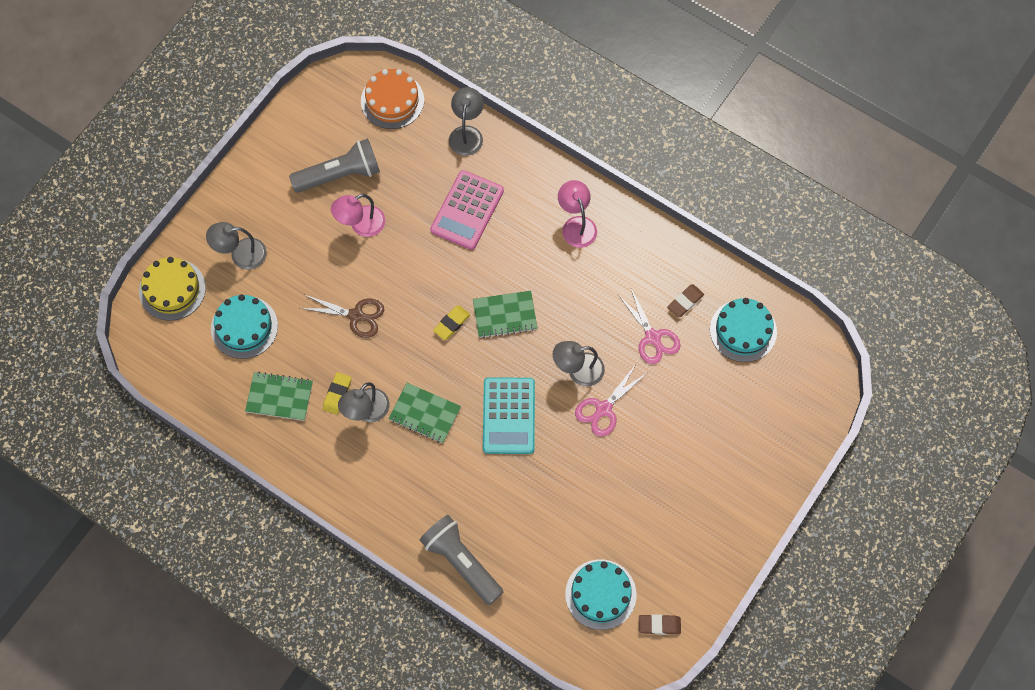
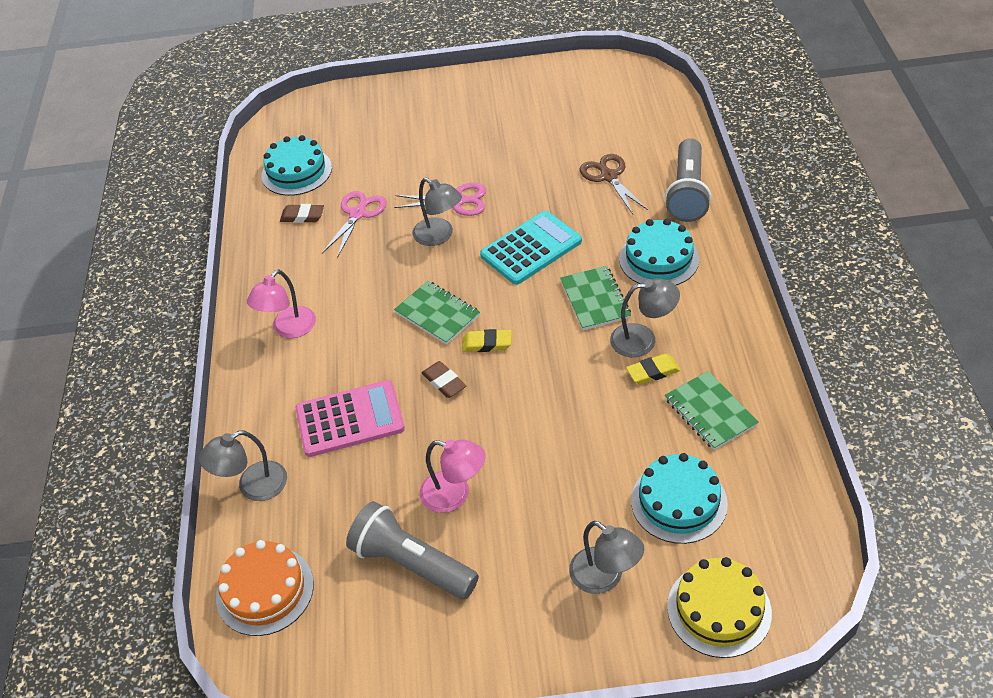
camera: 125 degrees left, 20 degrees down
(356, 315) = (559, 419): brown scissors -> brown scissors (609, 177)
(600, 594) = (609, 113): turquoise cake -> turquoise cake (659, 259)
(659, 625) = (593, 77): brown eraser -> brown eraser (444, 382)

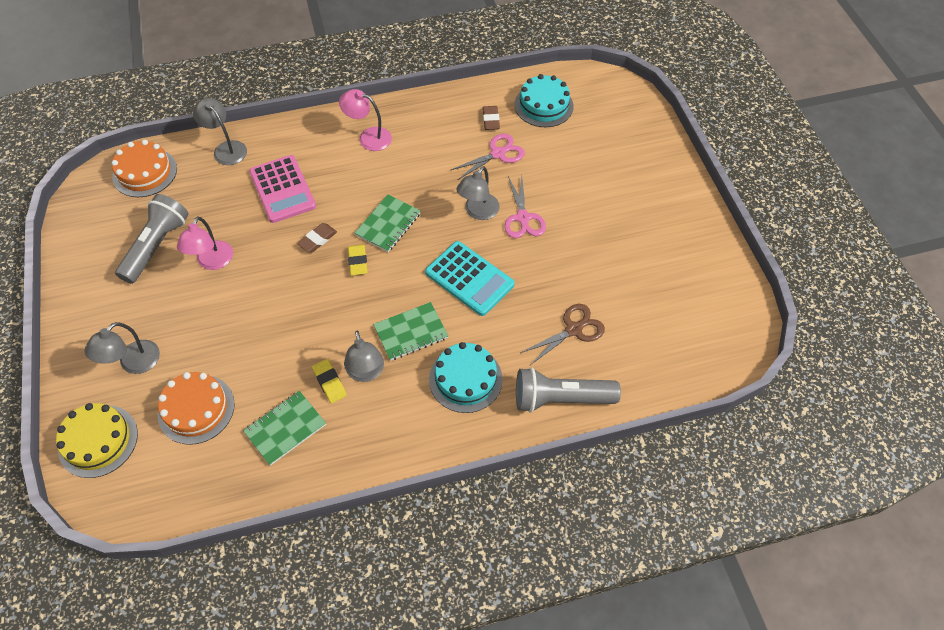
camera: 75 degrees right, 10 degrees up
(358, 214) = (497, 154): pink scissors -> pink scissors turned 45 degrees counterclockwise
(679, 502) = (196, 409): turquoise cake -> orange cake

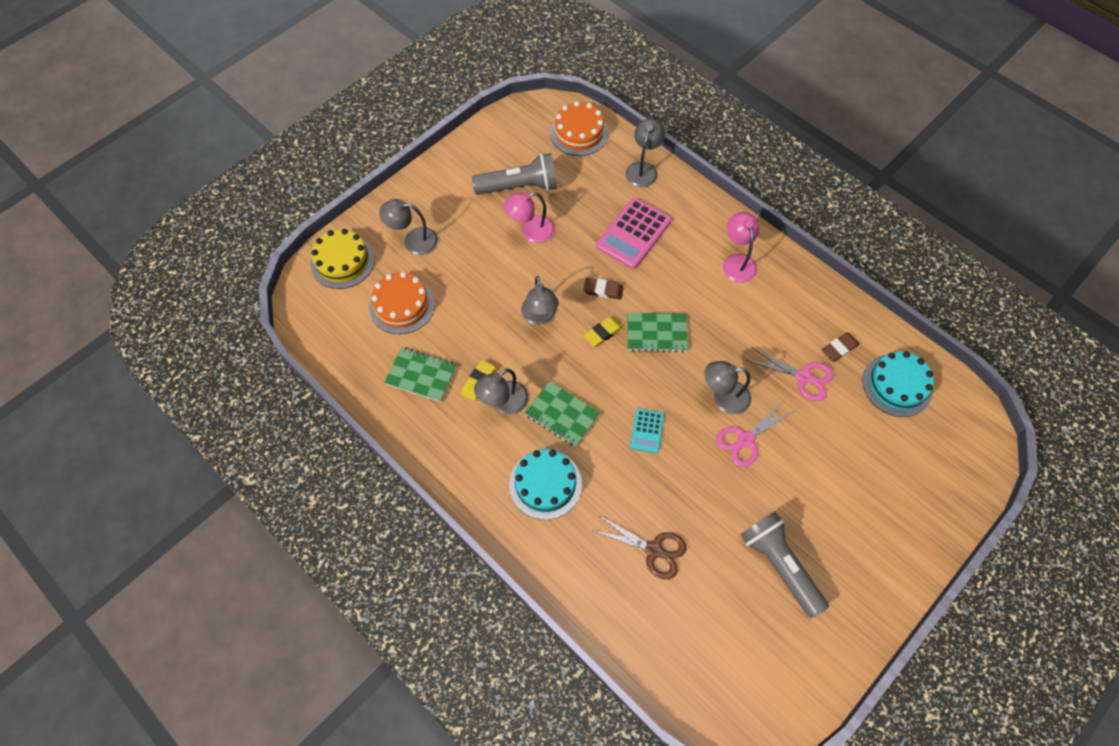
camera: 60 degrees right, 5 degrees up
(304, 300) = (540, 316): none -> grey lamp
(469, 278) = (647, 431): turquoise calculator -> turquoise calculator, size x0.54
(560, 399) = (575, 575): grey flashlight -> grey flashlight (779, 565)

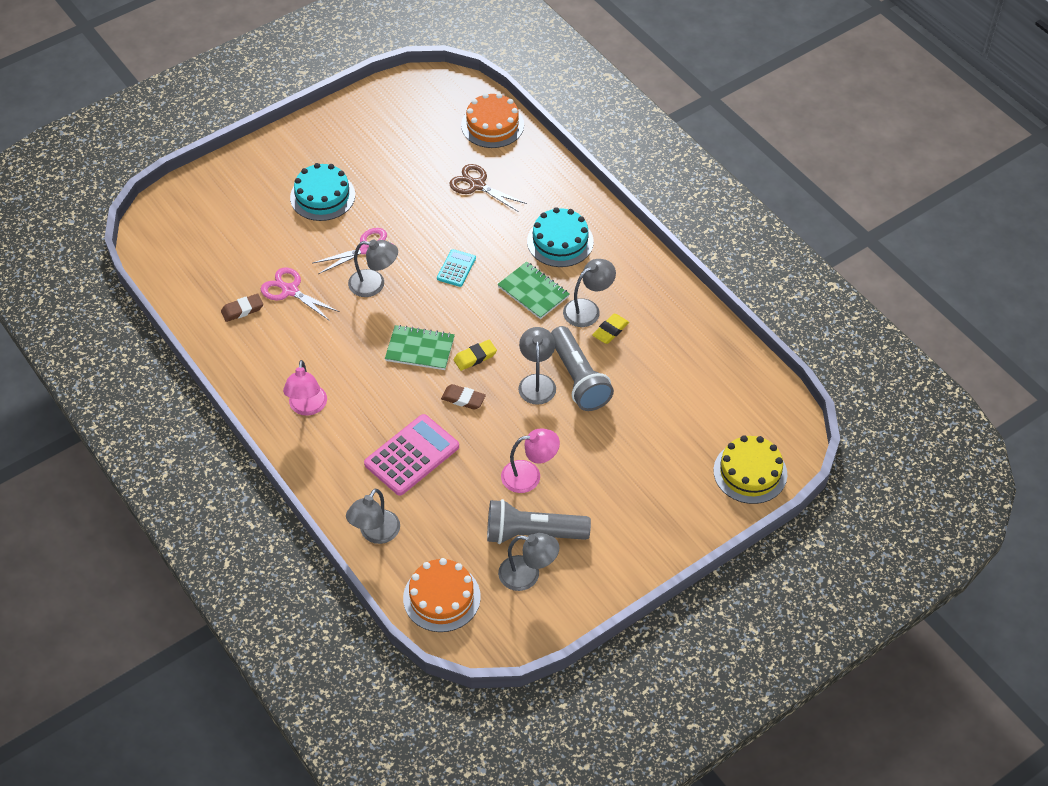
camera: 170 degrees left, 10 degrees down
(402, 305) = (684, 415): orange cake -> orange cake (492, 125)
(413, 241) = (667, 484): grey lamp -> grey lamp (528, 575)
(421, 375) = (667, 344): green notebook -> none
(779, 565) = (376, 162): grey flashlight -> grey flashlight (579, 379)
(897, 385) = (204, 272): turquoise cake -> turquoise cake (322, 196)

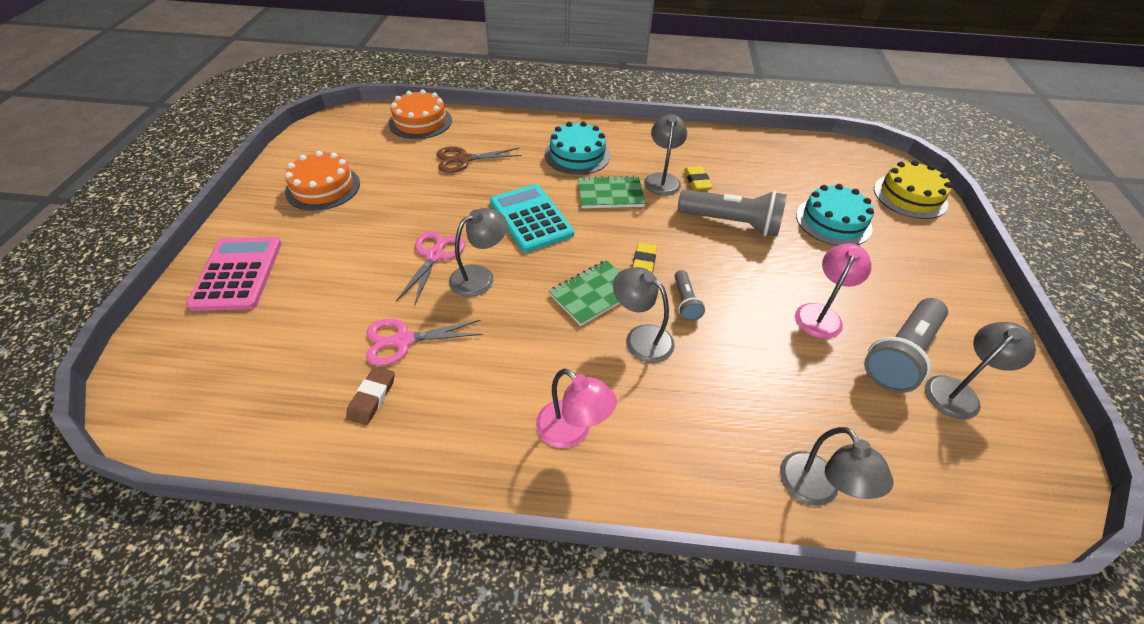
camera: 50 degrees left, 5 degrees down
(322, 196) = (333, 245): turquoise cake -> turquoise cake (833, 221)
(412, 455) = (724, 383): pink calculator -> pink calculator (237, 274)
(441, 597) = (956, 487): orange cake -> orange cake (323, 187)
(456, 268) = (531, 218): turquoise calculator -> turquoise calculator, size x1.87
(463, 399) = (685, 302): brown eraser -> grey flashlight
(537, 382) = (711, 247): grey lamp -> grey lamp (641, 338)

